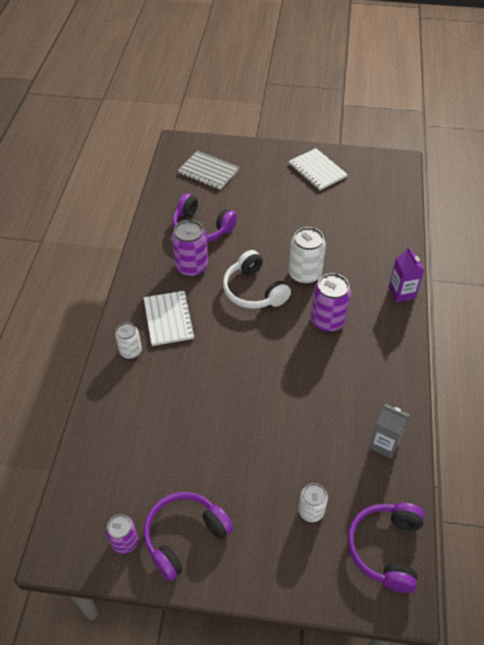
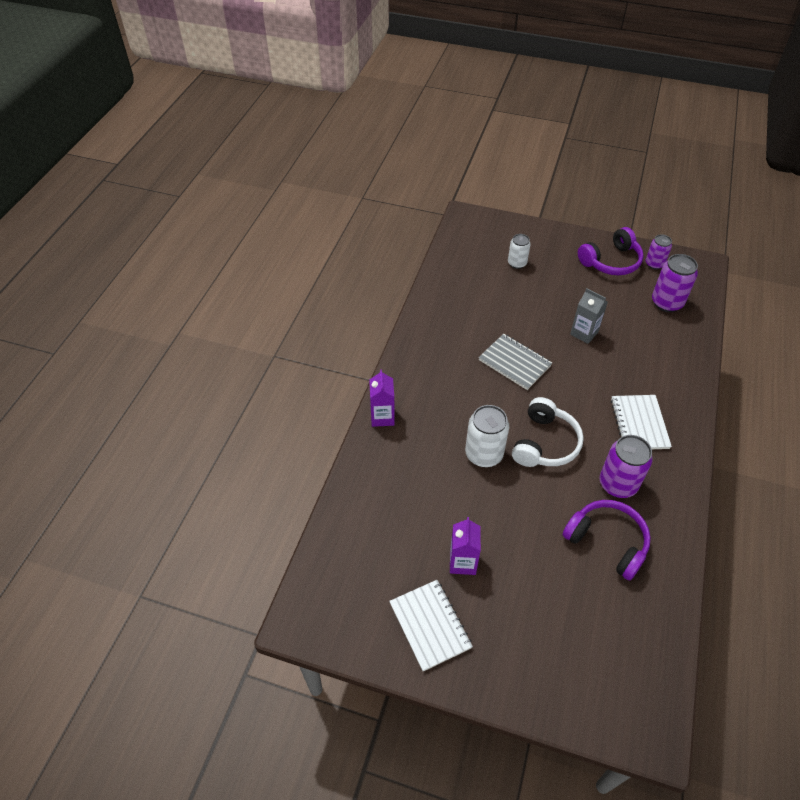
camera: 170 degrees left, 0 degrees up
(131, 351) = (674, 396): white can -> none
(208, 171) = (600, 653): grey notebook -> grey notebook (514, 363)
(254, 290) = (544, 443): white headphones -> white headphones turned 45 degrees clockwise
(304, 203) = (462, 562): none -> purple carton
(327, 321) = (470, 398): purple can -> purple can (667, 303)
(384, 443) = (449, 294): grey carton -> grey carton (584, 333)
(386, 548) = (468, 239): purple headphones -> none

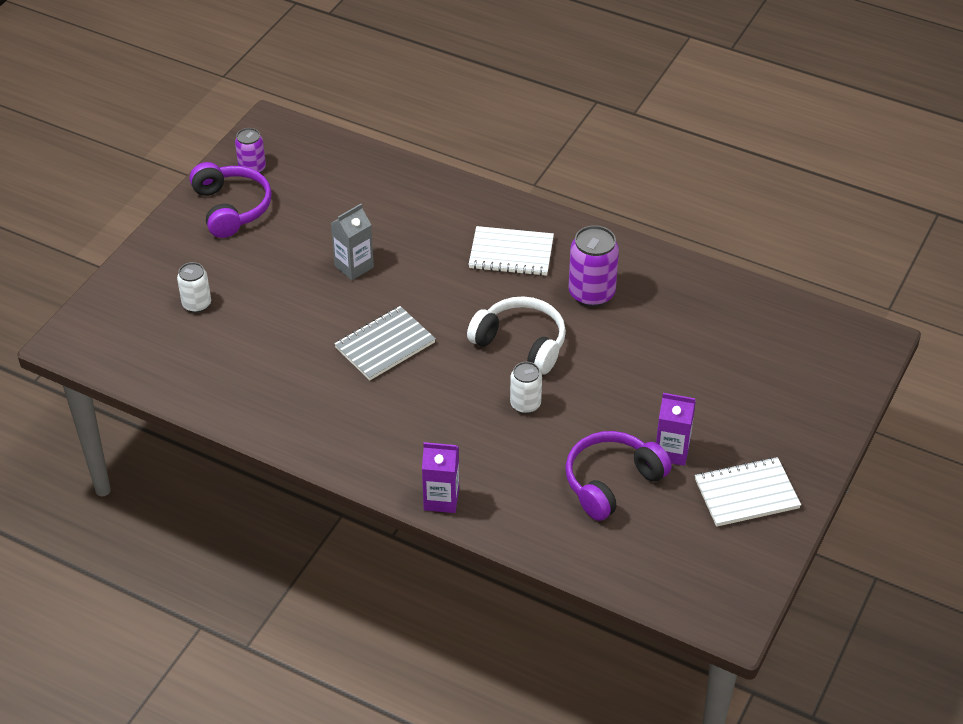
camera: 80 degrees left, 5 degrees down
(484, 454) = (525, 404): white can -> white can, size x0.62
(607, 542) = (664, 321): purple headphones -> purple headphones (612, 482)
(667, 303) = (326, 177): purple can -> none

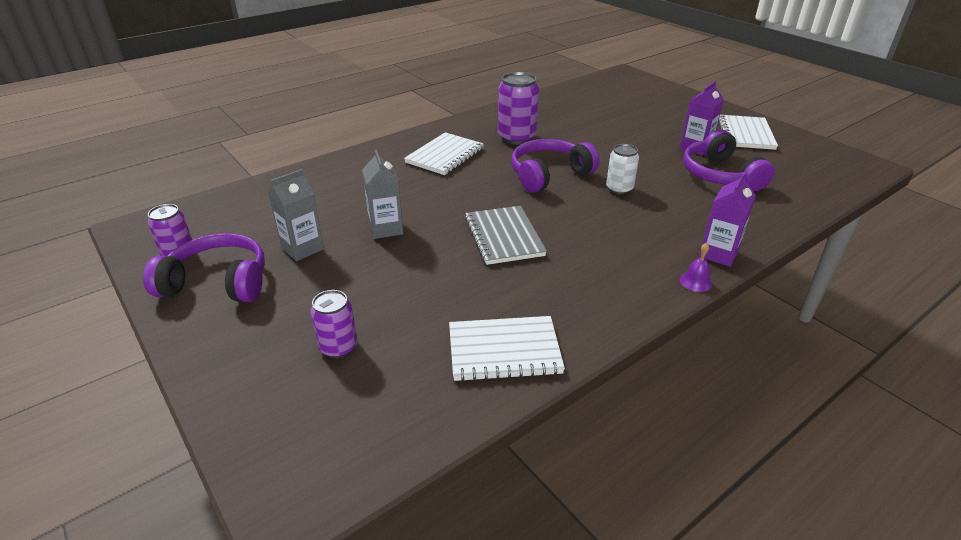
camera: 65 degrees left, 10 degrees down
(197, 304) = (338, 347): white can -> purple can
(236, 391) = (504, 350): none -> white notebook
(297, 231) = (302, 248): none -> grey carton
(386, 488) = (695, 281): none -> purple bell
(521, 344) = (549, 175): white headphones -> purple headphones

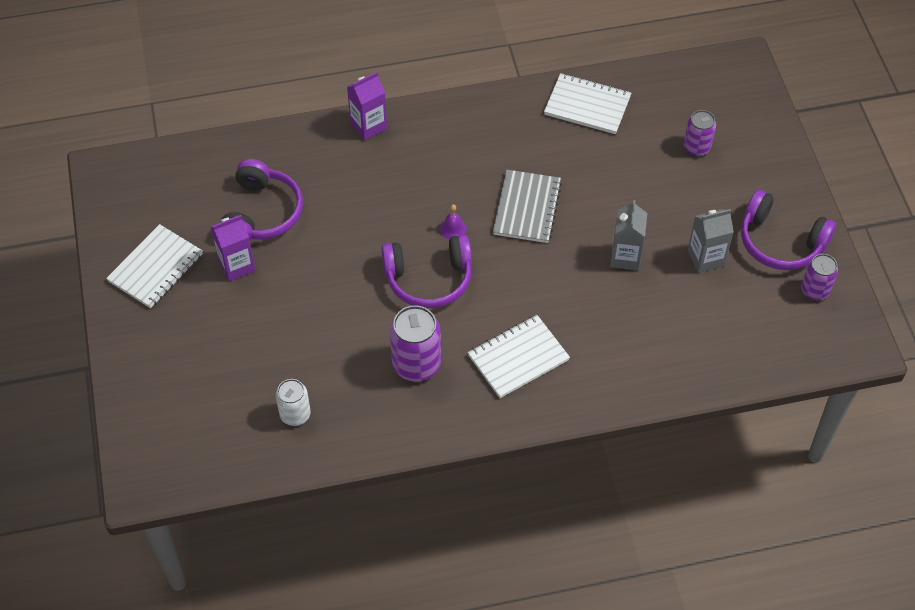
camera: 155 degrees left, 20 degrees up
(619, 189) = (377, 231): white can -> white can (295, 414)
(695, 281) = (412, 109): purple bell -> purple bell (453, 228)

